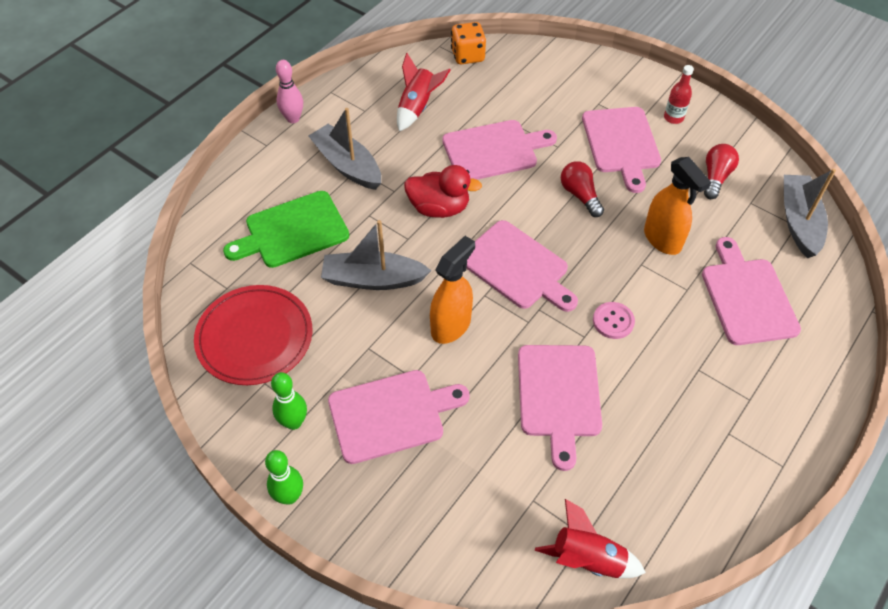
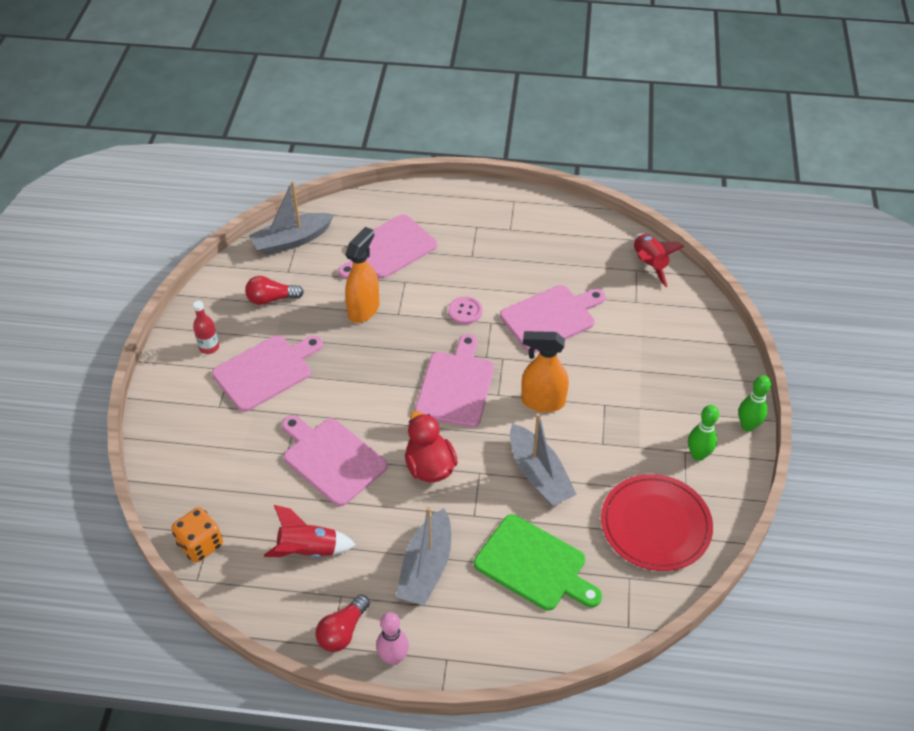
camera: 120 degrees left, 5 degrees down
(391, 415) = (642, 401): pink cutting board -> none
(580, 195) = (348, 376): red light bulb -> red light bulb (342, 631)

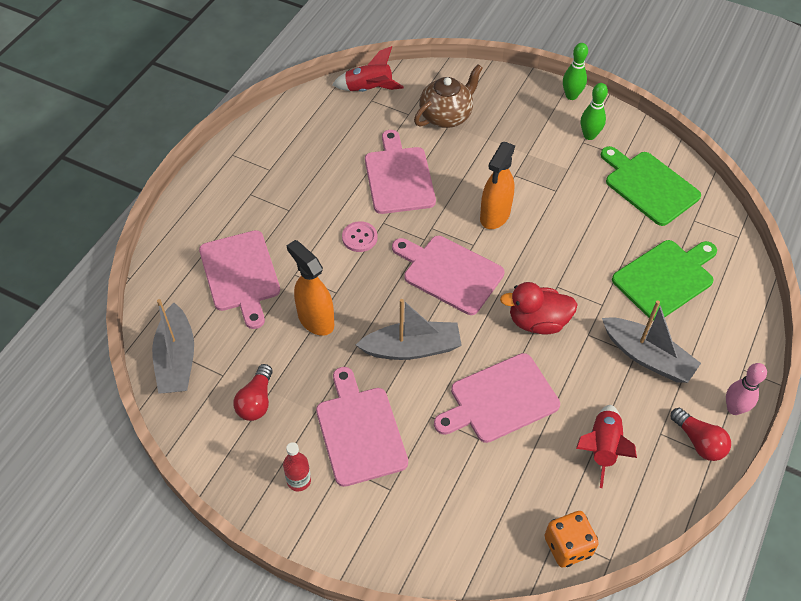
camera: 70 degrees left, 5 degrees up
(539, 474) = (574, 244): grey boat -> grey boat (412, 348)
(651, 330) = (446, 116): none -> brown teapot
(655, 525) = (648, 186): red plate -> green cutting board

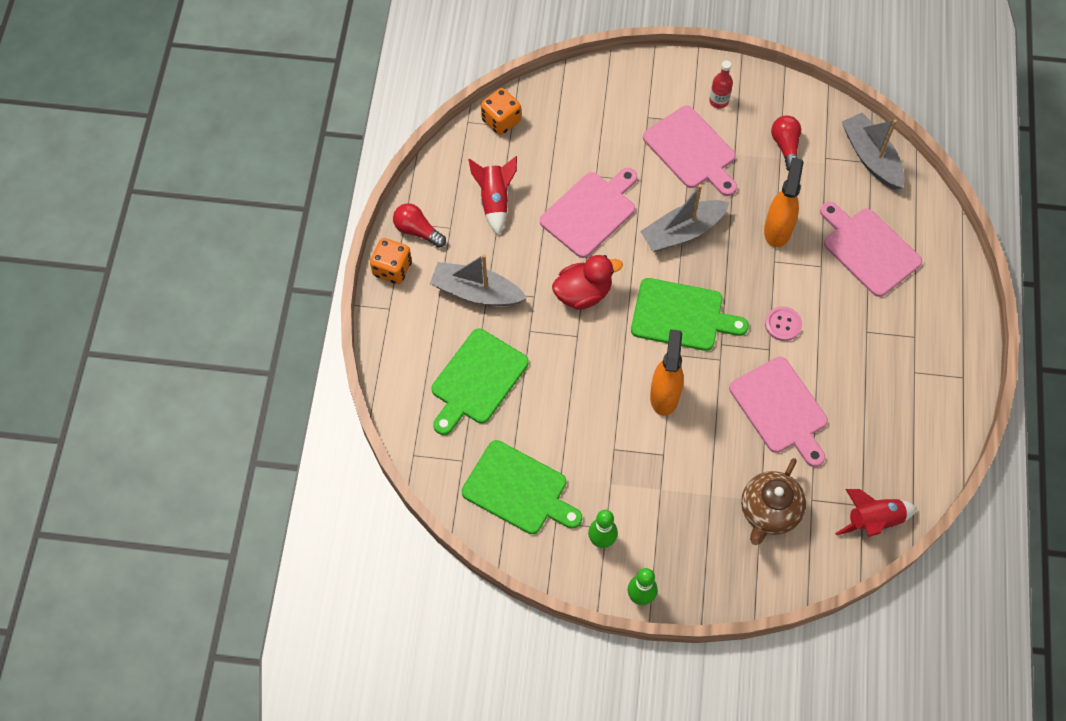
camera: 160 degrees right, 10 degrees up
(315, 320) = (777, 229): orange spray bottle -> orange spray bottle turned 105 degrees counterclockwise
(449, 273) = (681, 315): pink cutting board -> green cutting board
(734, 408) = (392, 269): pink bowling pin -> orange dice

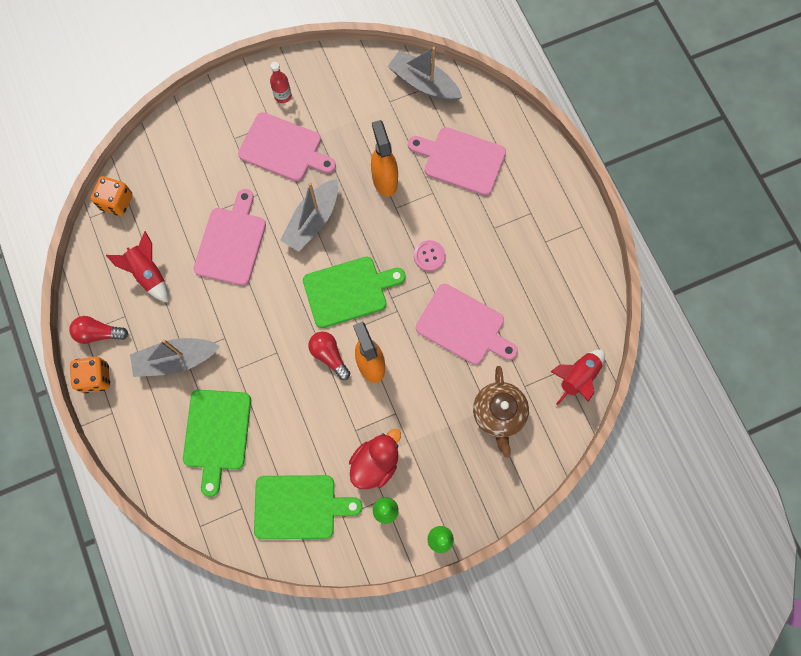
camera: 30 degrees left, 10 degrees up
(583, 293) = (262, 314): red duck -> red duck (375, 463)
(785, 146) = (354, 108): red light bulb -> red light bulb (329, 355)

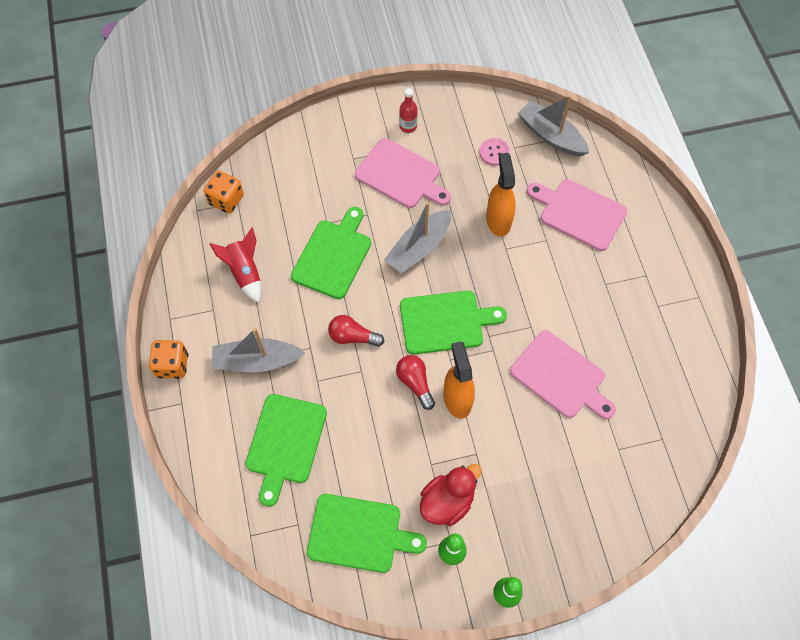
camera: 10 degrees right, 10 degrees down
(99, 333) = (184, 322): red light bulb -> red light bulb (353, 337)
(231, 242) = (333, 256): pink cutting board -> green cutting board
(429, 256) = (534, 301): pink button -> pink button (494, 152)
(498, 414) = (586, 473): brown teapot -> none
(577, 377) = (676, 449): red rocket -> none

